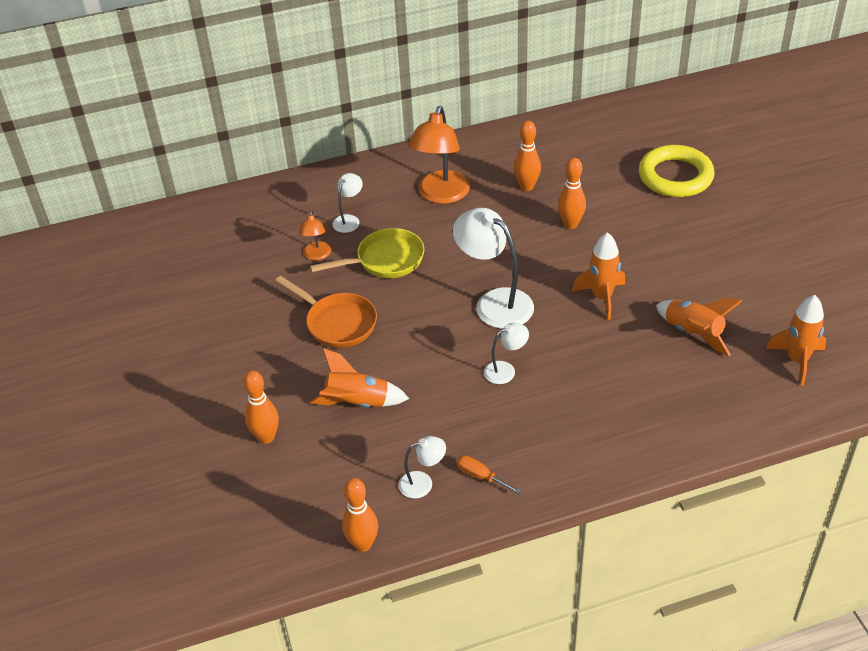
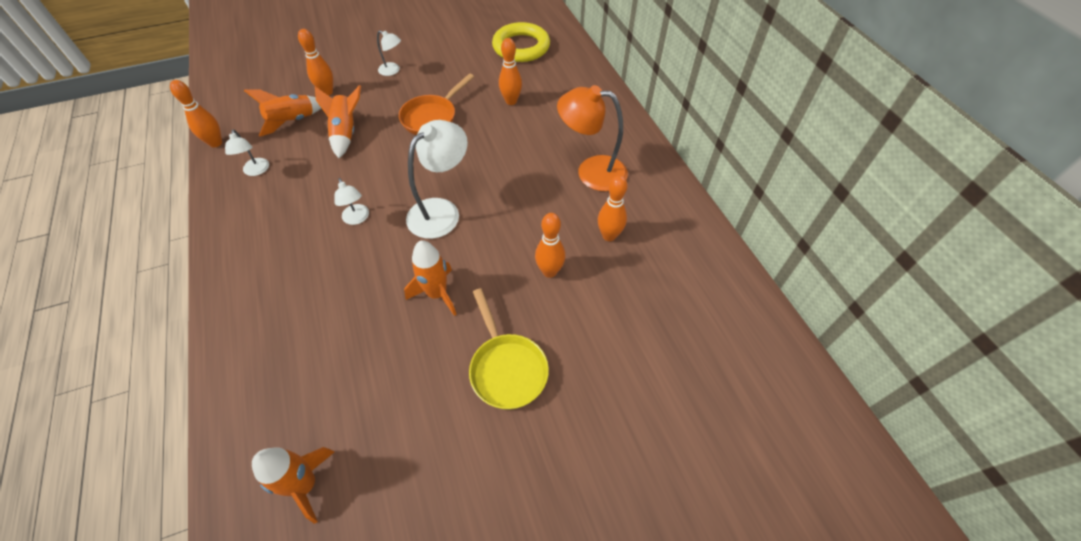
camera: 85 degrees right, 10 degrees up
(317, 255) = (511, 101): orange lamp -> orange bowling pin
(349, 220) = (554, 116): white lamp -> white lamp (393, 71)
(385, 260) = (502, 139): yellow pan -> yellow pan (507, 368)
(481, 476) = (249, 203): orange screwdriver -> none
(675, 176) = (641, 382): yellow ring -> yellow ring (521, 47)
(693, 333) = (371, 375): orange rocket -> orange rocket (292, 121)

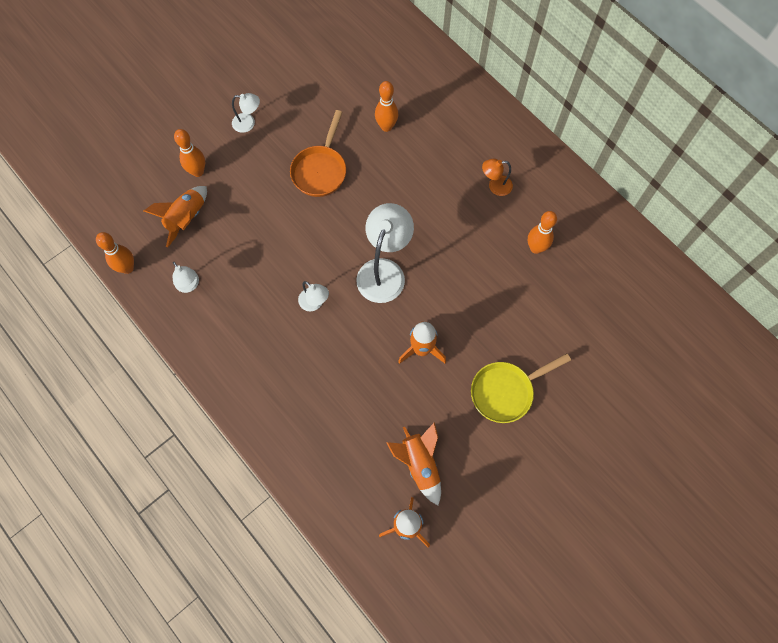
camera: 20 degrees left, 15 degrees up
(346, 133) = (248, 215): orange rocket -> orange rocket (419, 464)
(507, 368) = (506, 391): yellow pan -> yellow pan turned 105 degrees clockwise
(521, 47) = (363, 51): yellow ring -> none
(549, 271) = (502, 298): orange bowling pin -> none
(591, 171) = (495, 186): orange lamp -> orange lamp, size x0.51

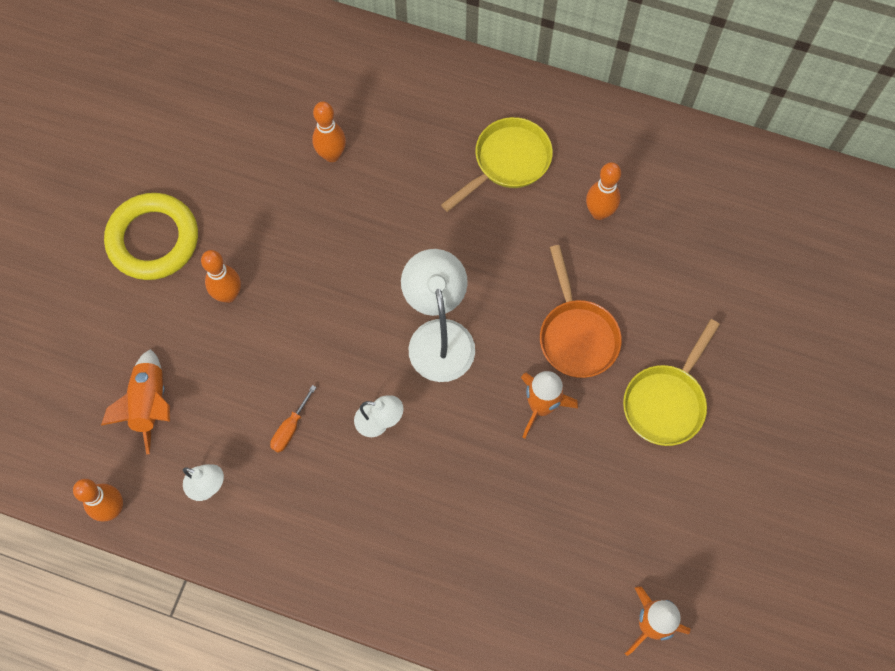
camera: 30 degrees left, 0 degrees up
(198, 171) = (126, 336): orange bowling pin -> orange bowling pin (228, 295)
(248, 123) = (153, 239): white lamp -> yellow ring
(259, 277) = (290, 428): none -> orange screwdriver
(320, 170) = (283, 252): orange pan -> orange pan (577, 335)
(419, 464) = (620, 543): orange rocket -> none
(495, 186) = (507, 162): orange lamp -> yellow pan

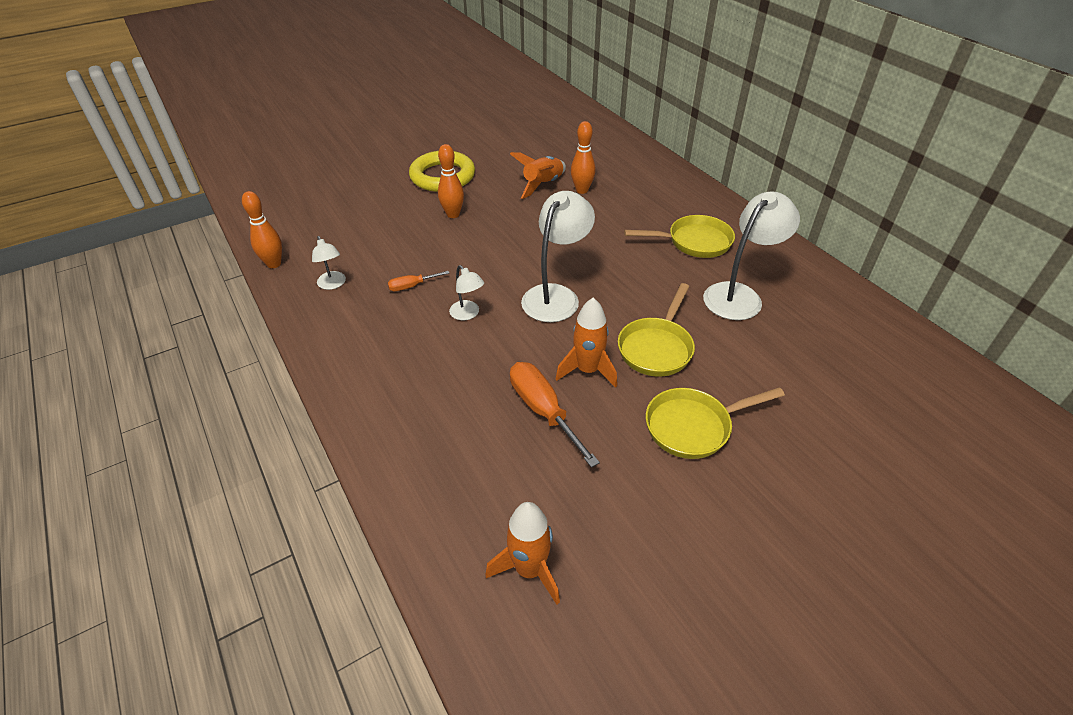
camera: 40 degrees right, 25 degrees down
(150, 404) = (353, 234): orange rocket -> orange rocket (543, 185)
(541, 479) = (543, 411): none -> orange screwdriver
(577, 335) = (657, 348): orange pan -> yellow pan
(599, 212) = (739, 295): orange bowling pin -> white lamp

